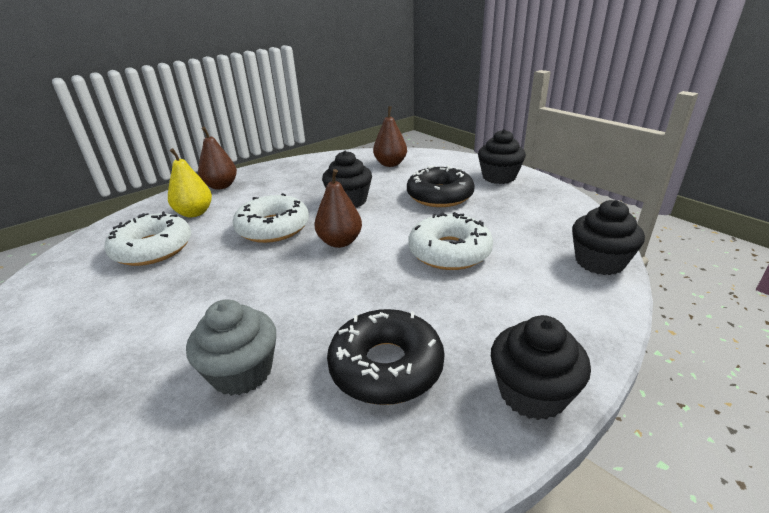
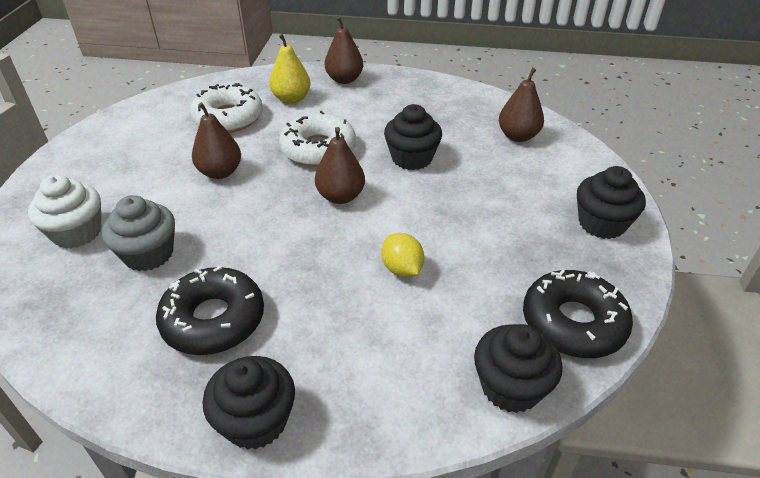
camera: 45 degrees right, 10 degrees up
(121, 414) = (77, 232): none -> white cupcake
(211, 282) = (220, 172): none -> brown pear
(439, 196) = (498, 205): black donut -> black donut (573, 323)
(449, 252) = (402, 269): white donut -> yellow lemon

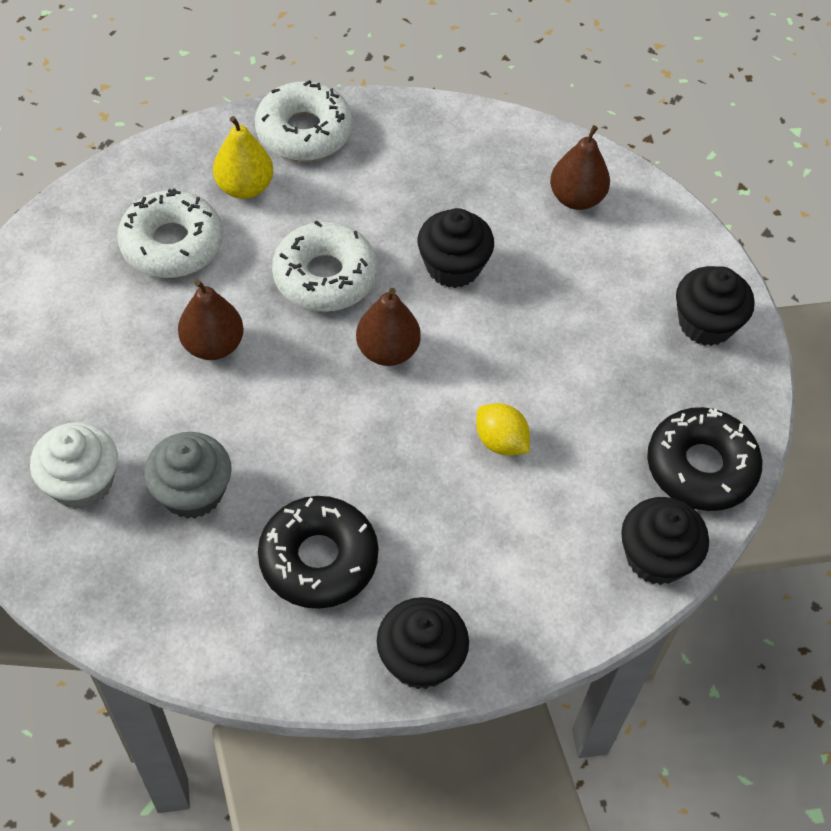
camera: 20 degrees left, 15 degrees up
(344, 79) = (304, 132): brown pear -> white donut

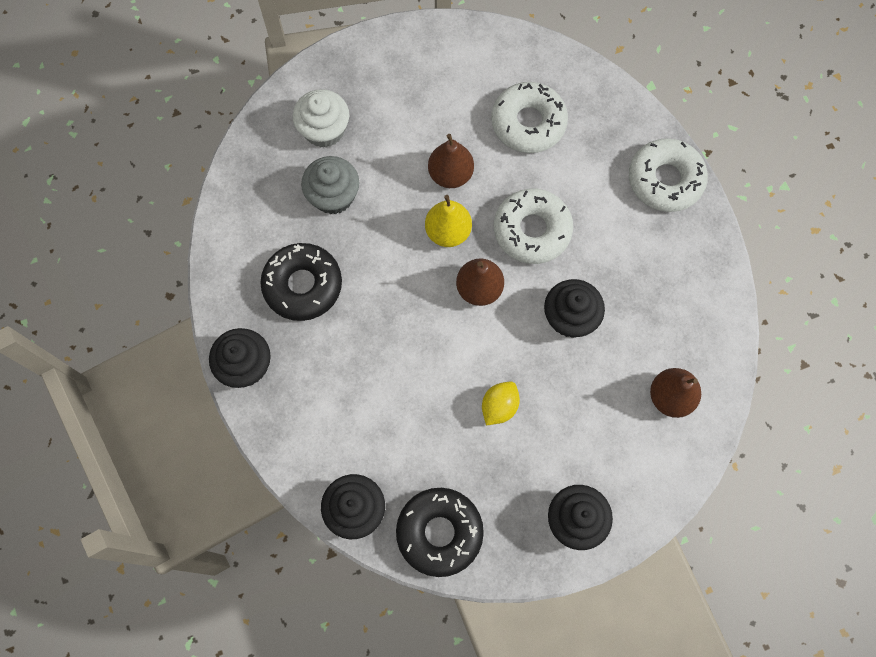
camera: 80 degrees right, 15 degrees up
(245, 187) = (596, 154): yellow pear -> yellow pear (448, 232)
(500, 441) = (423, 383): yellow lemon -> yellow lemon (499, 406)

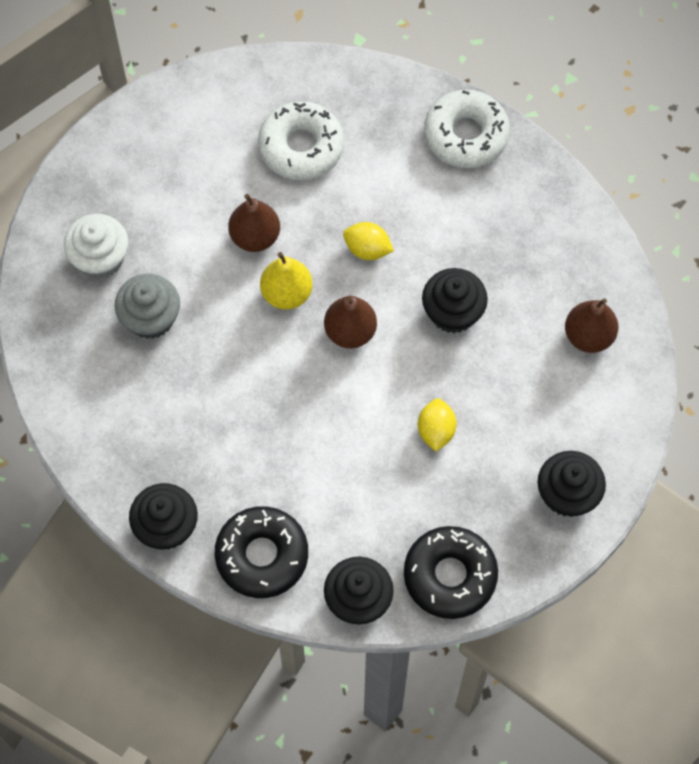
camera: 30 degrees left, 5 degrees down
(303, 285) = (174, 420): black donut -> black donut (262, 556)
(532, 230) = (367, 249): white donut -> yellow lemon

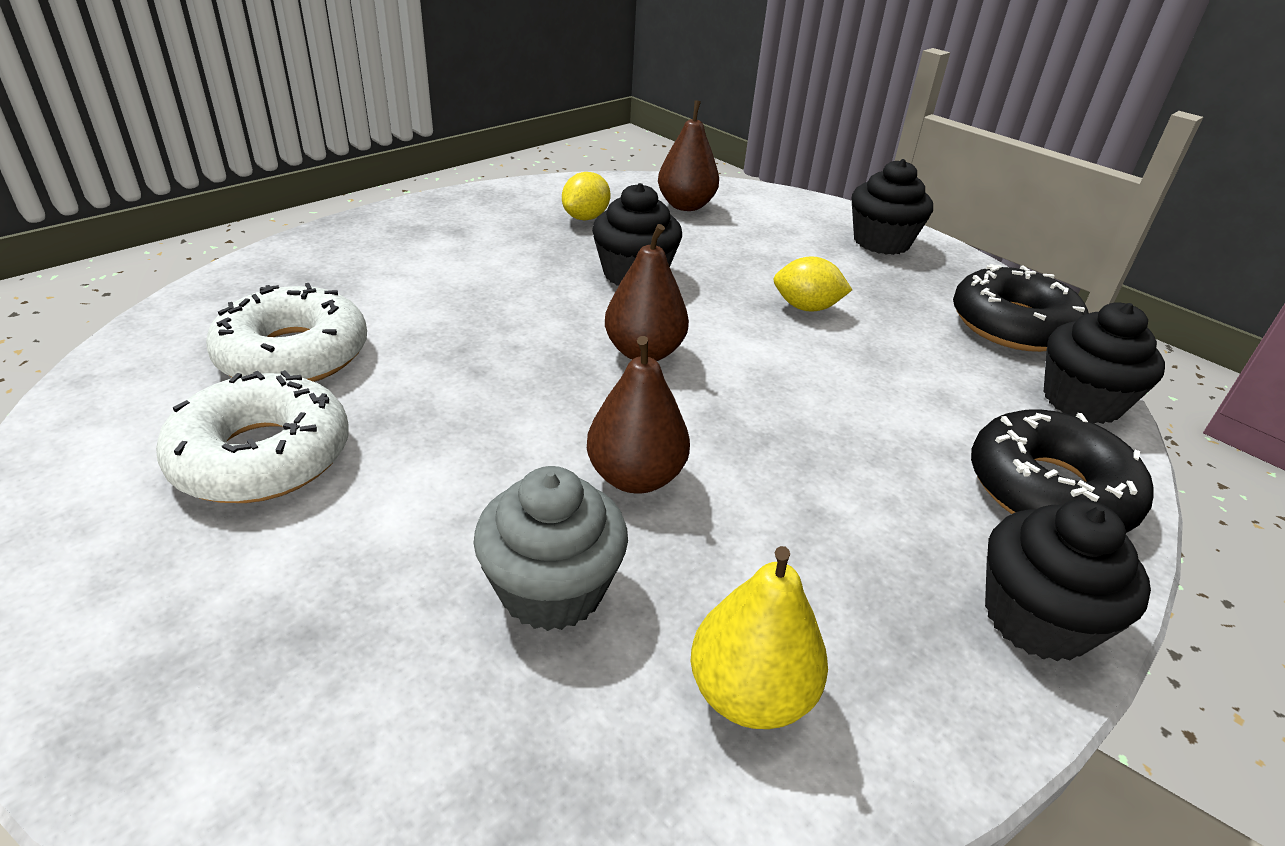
camera: 85 degrees left, 30 degrees down
(100, 258) = (360, 668): white cupcake -> none
(255, 236) = (433, 423): brown pear -> brown pear (635, 477)
(286, 293) = (558, 402): yellow pear -> yellow pear (750, 694)
(367, 249) = (512, 321): yellow lemon -> yellow lemon (585, 218)
(466, 135) = (380, 232): white donut -> white donut (262, 456)

